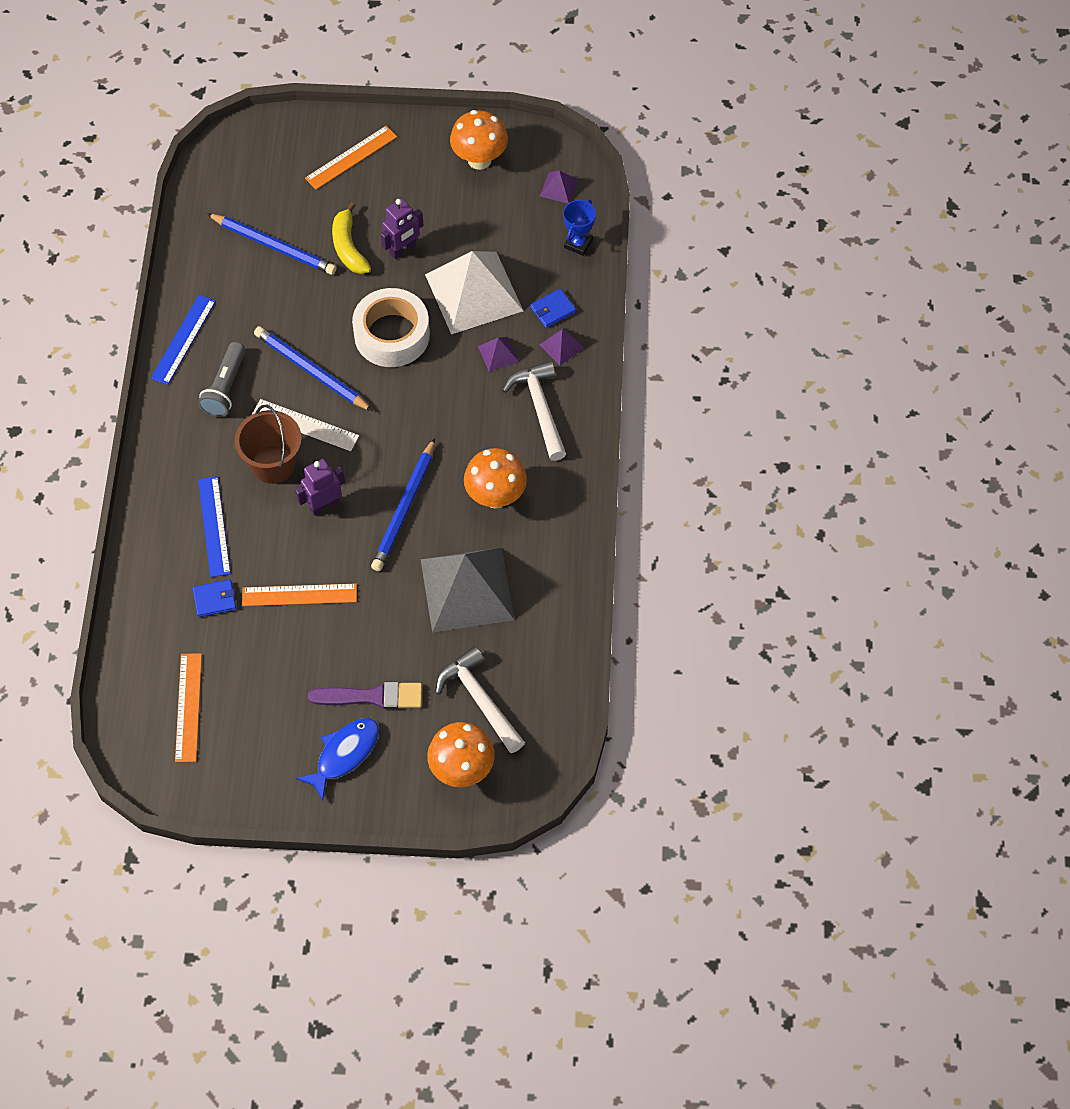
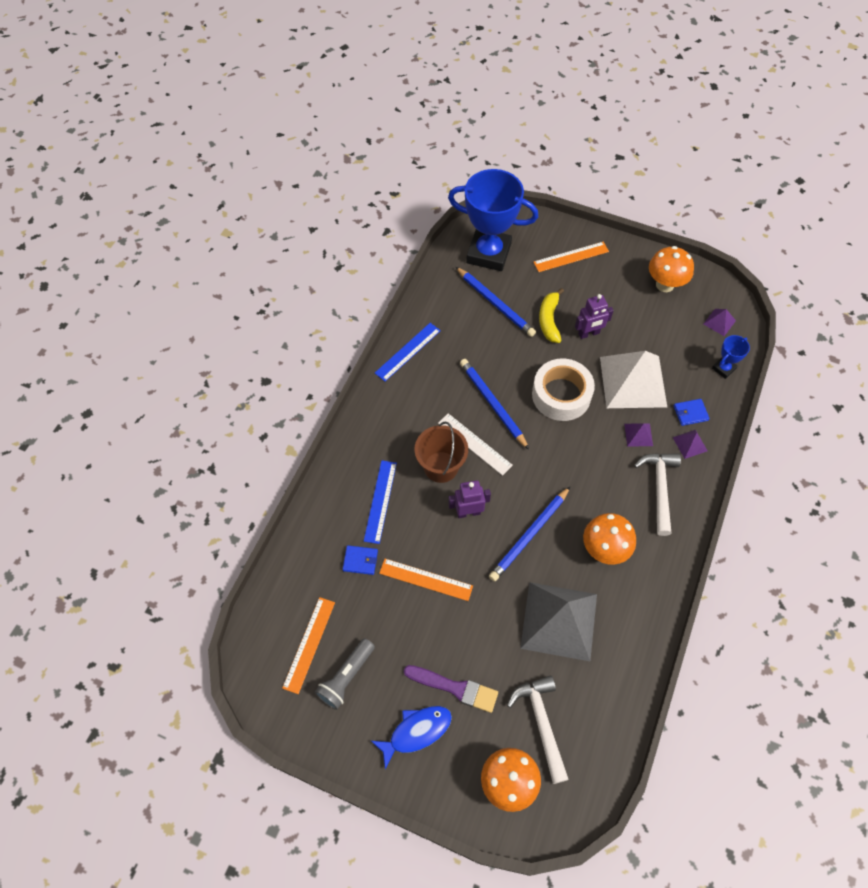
camera: 20 degrees right, 0 degrees up
(225, 388) = (425, 396): grey flashlight -> grey flashlight (346, 677)
(244, 183) = (488, 253): none -> blue trophy

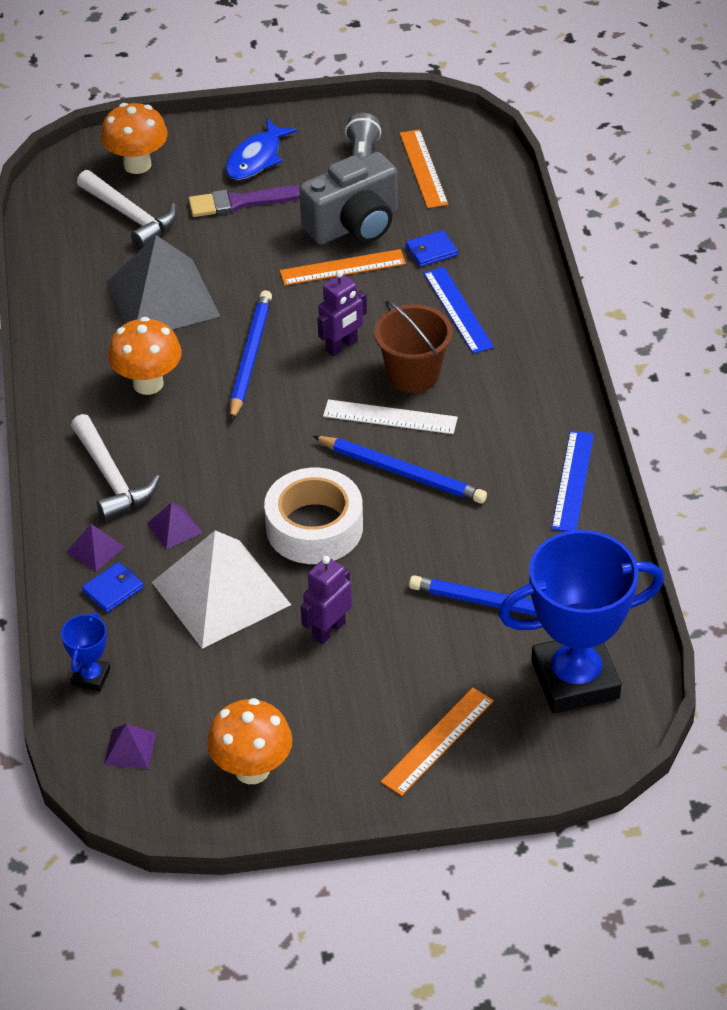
camera: 150 degrees right, 15 degrees down
(393, 615) = (354, 225): none -> grey camera
(549, 320) = (402, 621): yellow banana -> none

